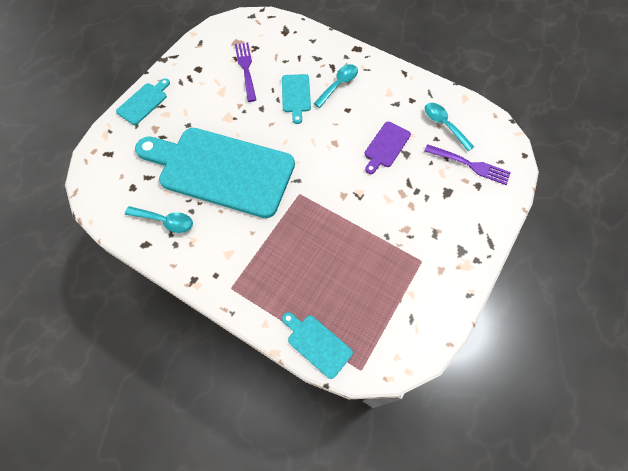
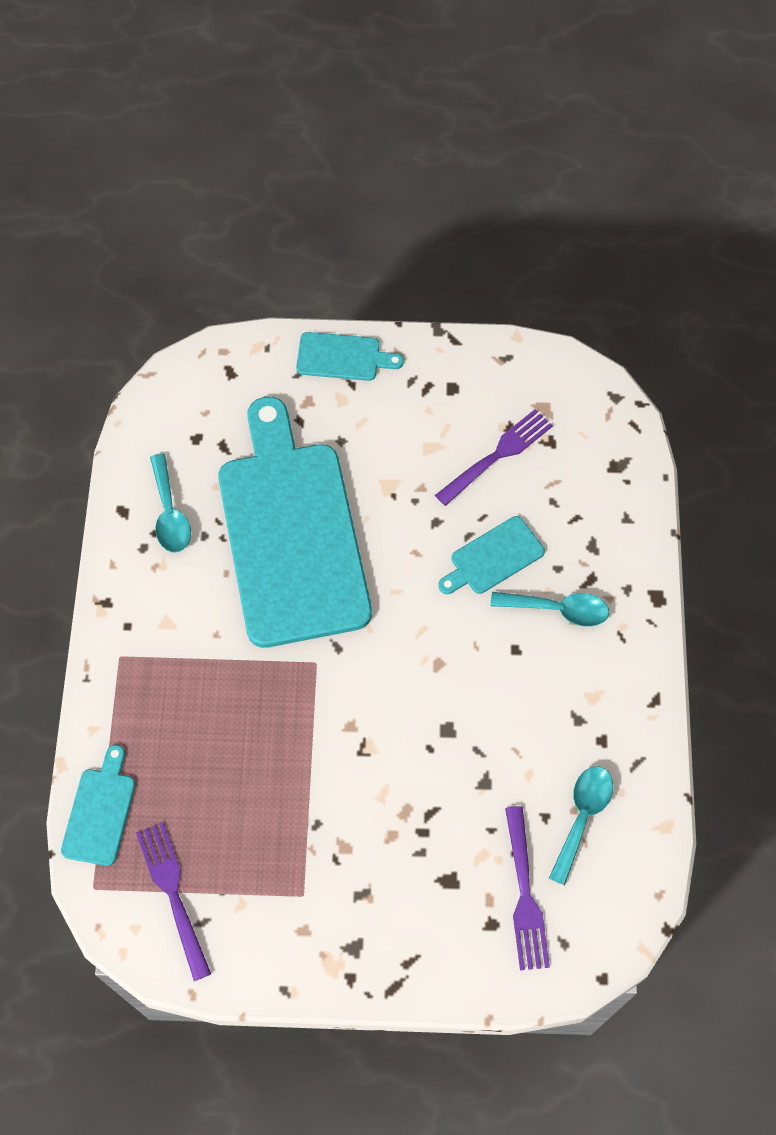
camera: 60 degrees right, 0 degrees up
(386, 146) = (479, 744): purple cutting board -> none
(388, 326) = (174, 895): none -> purple fork

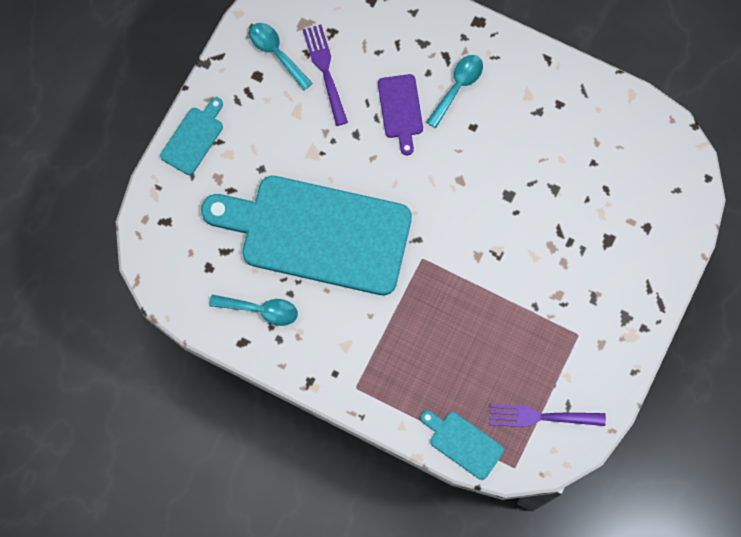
camera: 65 degrees left, 10 degrees up
(493, 557) = (400, 110): turquoise cutting board -> purple cutting board
(524, 893) = (636, 198): purple fork -> none
(582, 817) = (603, 140): turquoise spoon -> turquoise spoon (276, 53)

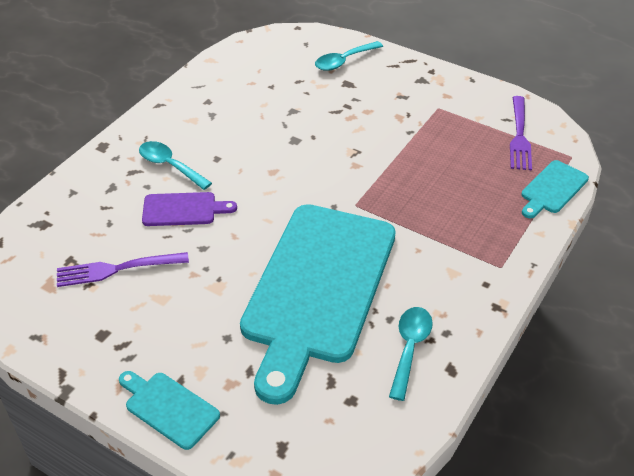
camera: 85 degrees left, 30 degrees down
(276, 53) = (78, 313): turquoise spoon -> turquoise spoon (344, 61)

